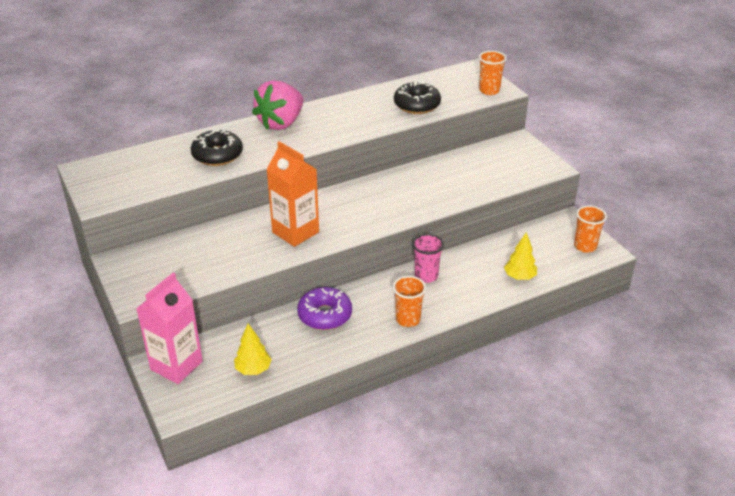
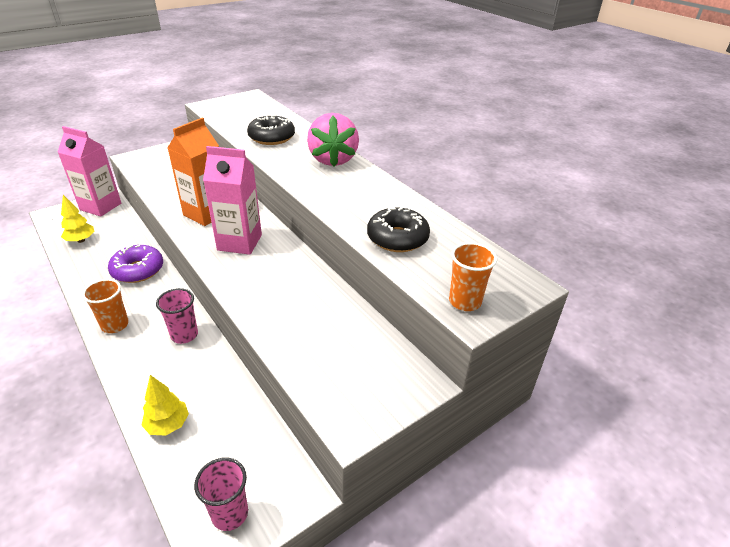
camera: 80 degrees right, 0 degrees up
(281, 123) = (333, 159): pink strawberry -> pink strawberry turned 120 degrees counterclockwise
(352, 210) = (239, 242): none -> pink carton
(585, 246) = (230, 514): orange cup -> pink cup

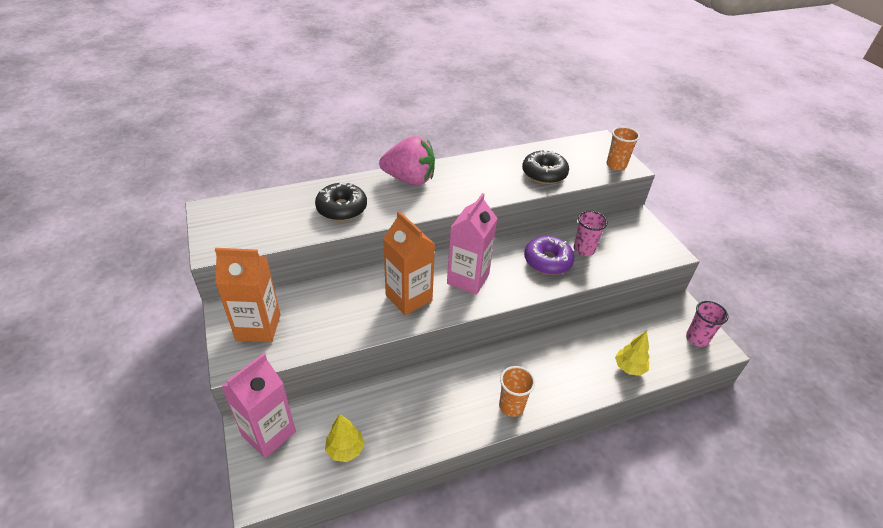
camera: 75 degrees left, 5 degrees up
(138, 270) = (427, 389): purple donut -> purple donut (547, 261)
(165, 159) = (258, 327): none -> orange carton
(184, 335) = (534, 354): pink cup -> pink cup (584, 249)

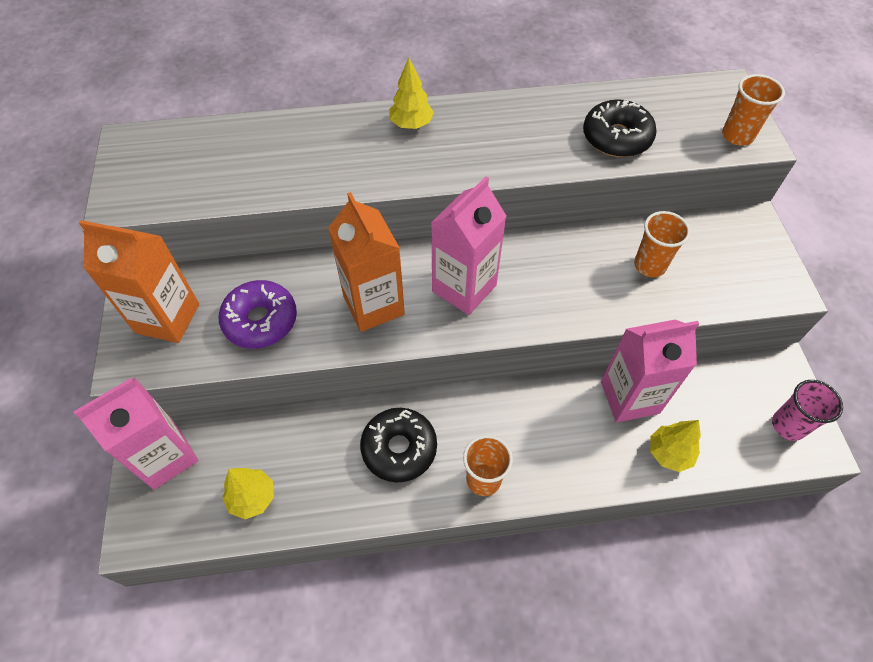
camera: 15 degrees right, 15 degrees up
(342, 208) = (302, 161): black donut -> black donut (399, 448)
(409, 179) = (411, 124): pink strawberry -> yellow tree
(547, 261) = (588, 277): purple donut -> purple donut (260, 320)
(584, 249) = (649, 265): pink cup -> orange cup
(592, 338) = (629, 397): none -> pink carton

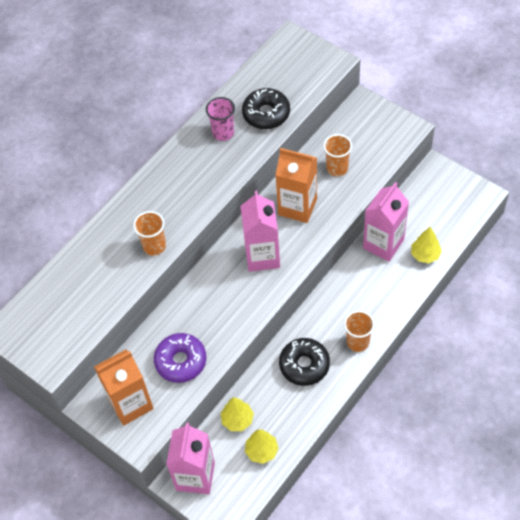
camera: 40 degrees left, 0 degrees up
(373, 305) = (228, 304): orange carton -> orange carton (297, 207)
(411, 124) = (154, 191): yellow tree -> yellow tree (237, 420)
(737, 136) = (322, 66): orange cup -> orange cup (154, 246)
(788, 425) = (462, 196): pink cup -> pink cup (223, 133)

